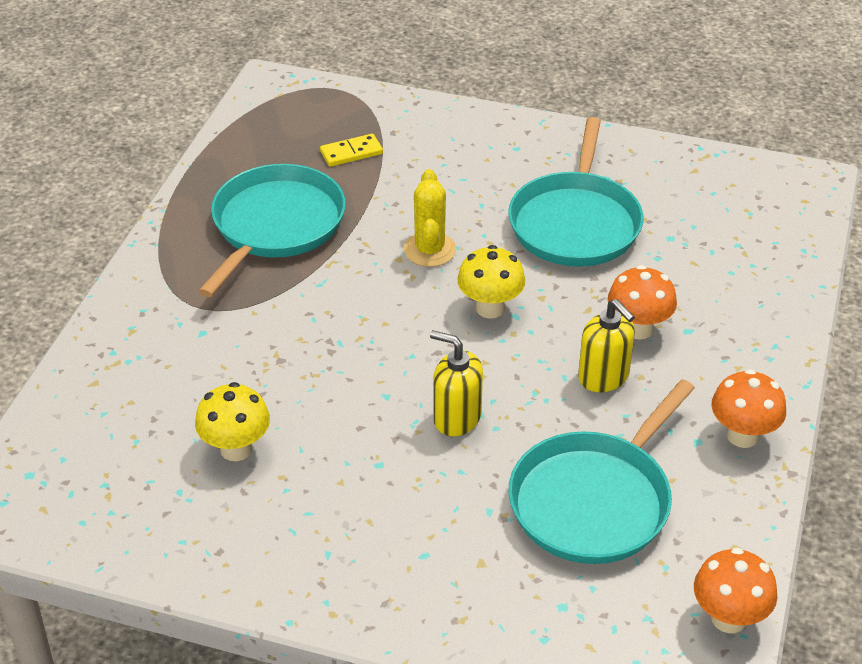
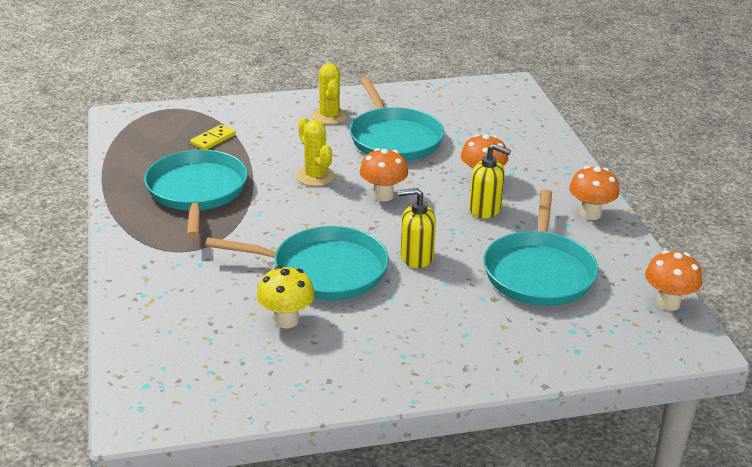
camera: 30 degrees left, 10 degrees down
(331, 394) = (323, 270): none -> turquoise pan
(490, 308) = (383, 195): yellow mushroom -> orange mushroom
(520, 160) = (329, 116): none -> yellow cactus

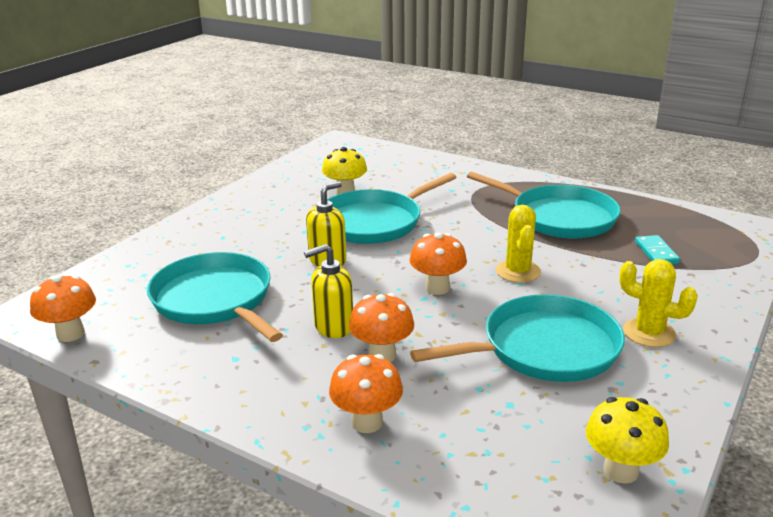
camera: 135 degrees right, 5 degrees down
(213, 139) = (656, 252): yellow domino -> turquoise domino
(315, 176) = (518, 271): yellow cactus -> yellow cactus turned 75 degrees clockwise
(394, 138) = (544, 348): turquoise pan -> turquoise pan turned 135 degrees clockwise
(457, 95) = (620, 470): none -> yellow mushroom
(590, 214) = (224, 383): orange mushroom -> orange mushroom (367, 422)

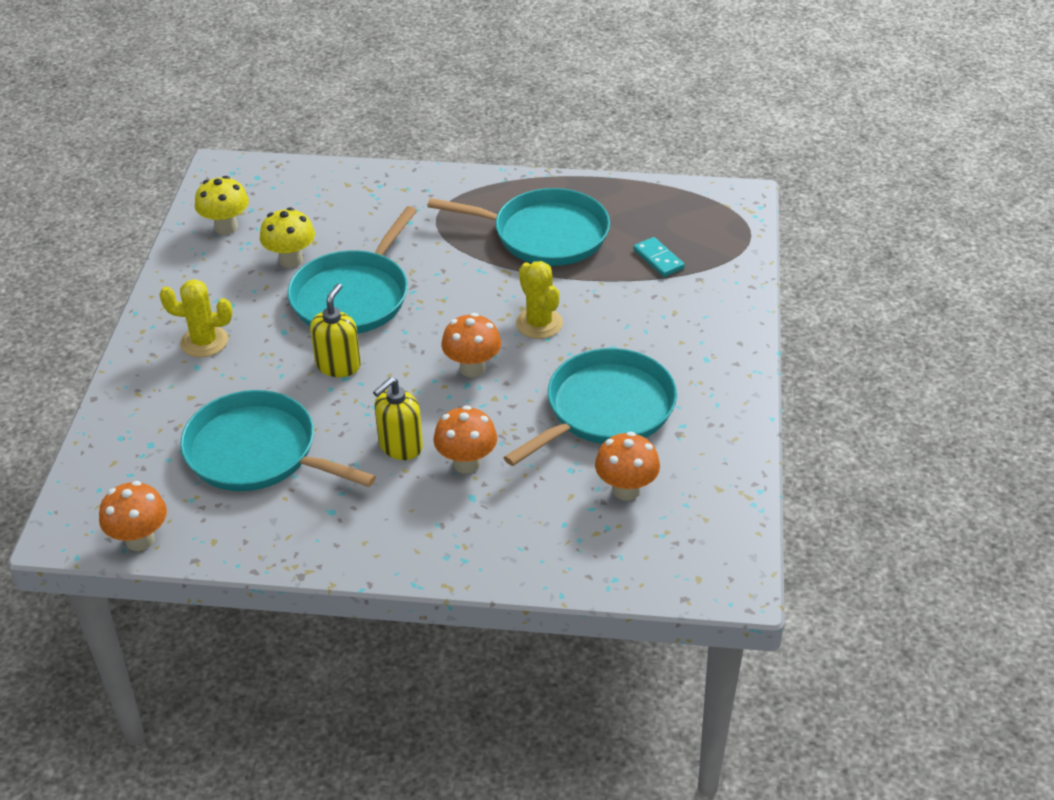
camera: 25 degrees left, 15 degrees up
(367, 422) = (495, 534): orange mushroom -> orange mushroom (626, 490)
(620, 470) = (714, 508): yellow mushroom -> yellow mushroom (226, 227)
(649, 333) = (687, 363): yellow cactus -> yellow cactus (204, 342)

